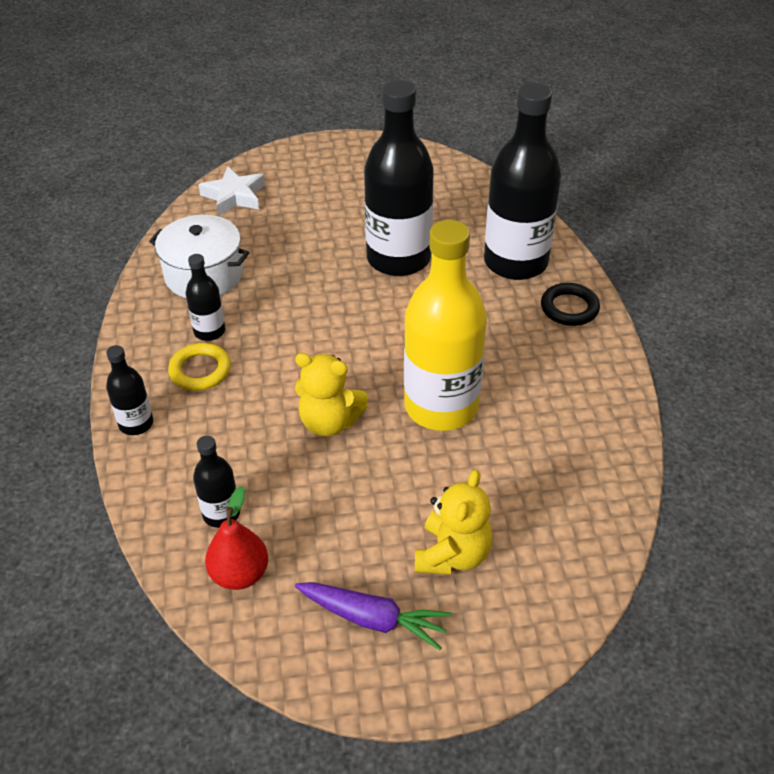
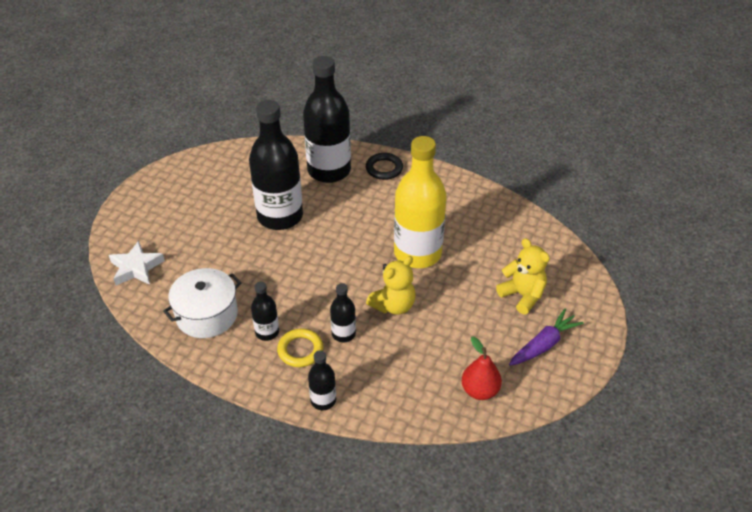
camera: 60 degrees left, 0 degrees up
(221, 514) = (429, 383): black bottle -> black bottle (343, 334)

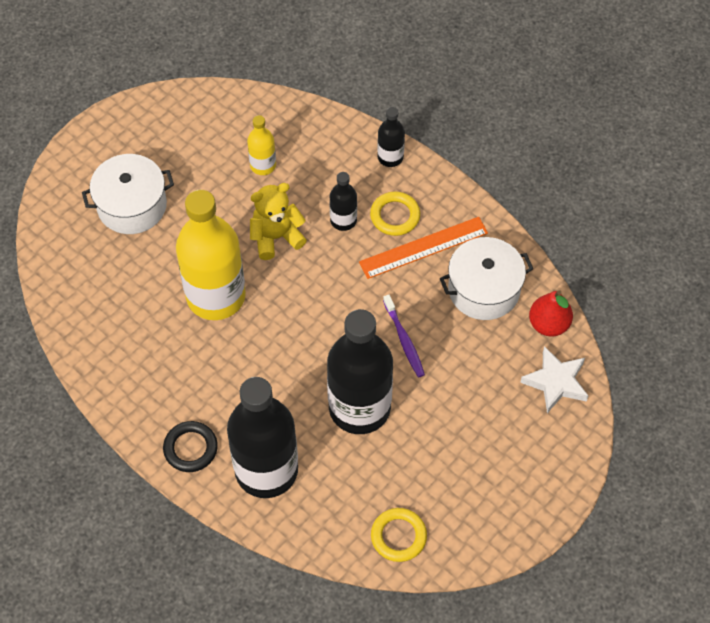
camera: 160 degrees left, 15 degrees up
(230, 161) = (398, 536): none -> yellow ring
(262, 264) = (404, 340): none -> purple toothbrush
(267, 332) = (423, 247): black bottle -> orange ruler
(434, 358) = (263, 165): none -> yellow bottle
(480, 390) = (237, 121): red pear -> red pear (548, 324)
(522, 295) = (132, 205): yellow teddy bear -> white pot
(544, 344) = (146, 146): purple carrot -> none

